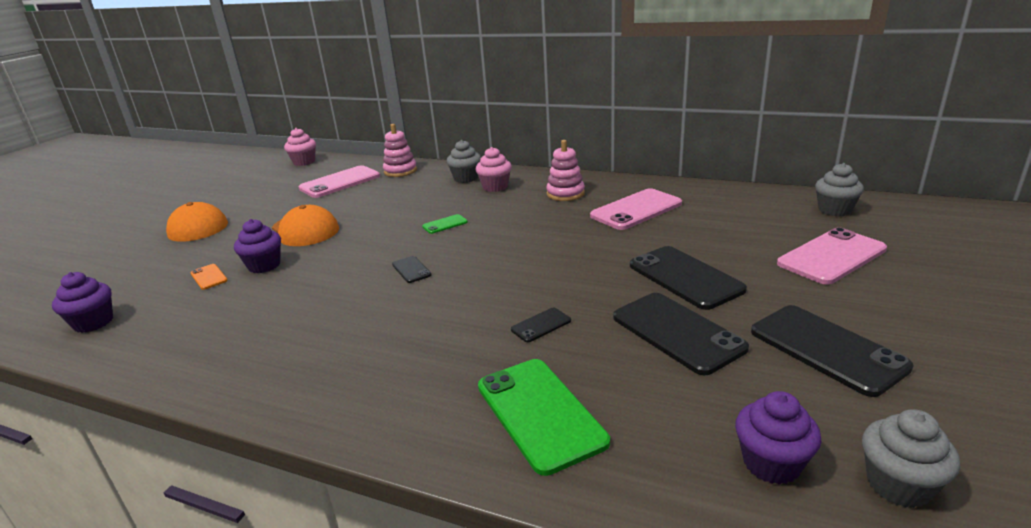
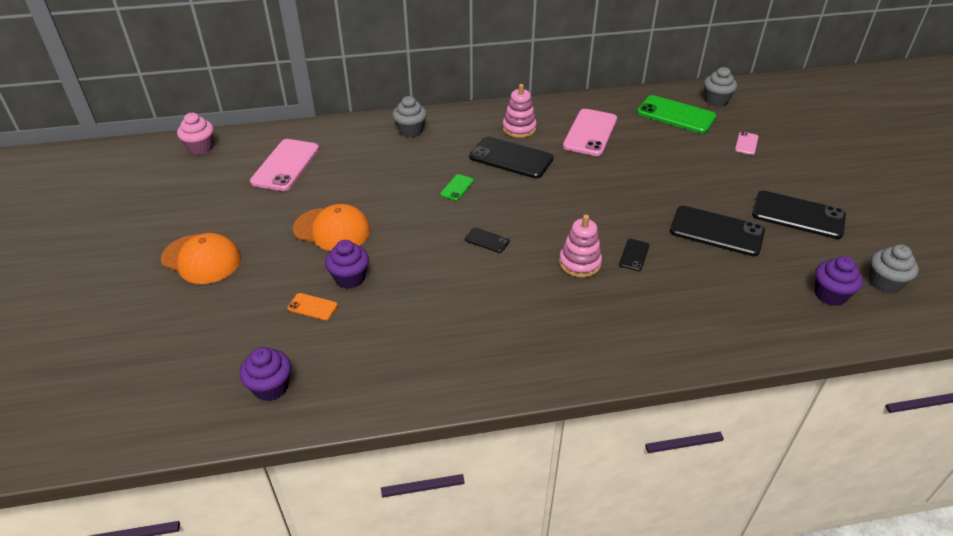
camera: 35 degrees left, 15 degrees up
(400, 171) = (332, 136): pink stacking toy -> pink stacking toy (579, 263)
(495, 187) = (450, 135): pink cupcake -> none
(539, 413) = (699, 315): green phone -> green phone (676, 115)
(685, 277) = (681, 187): black phone -> black phone (511, 158)
(831, 256) = (746, 143): pink phone -> pink phone, size x0.47

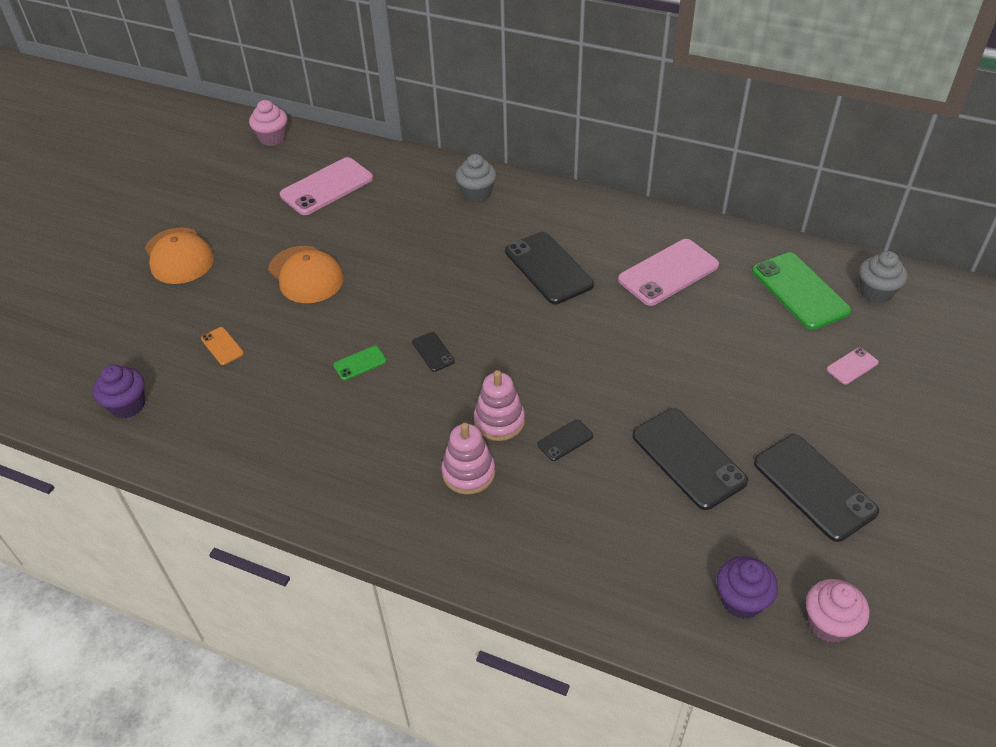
camera: 35 degrees right, 5 degrees up
(350, 278) = (276, 332): purple cupcake -> none
(457, 187) = (460, 279): green phone -> green phone (360, 363)
(519, 128) = (592, 235): pink stacking toy -> pink stacking toy (468, 473)
(884, 283) = (829, 623): grey cupcake -> pink cupcake

